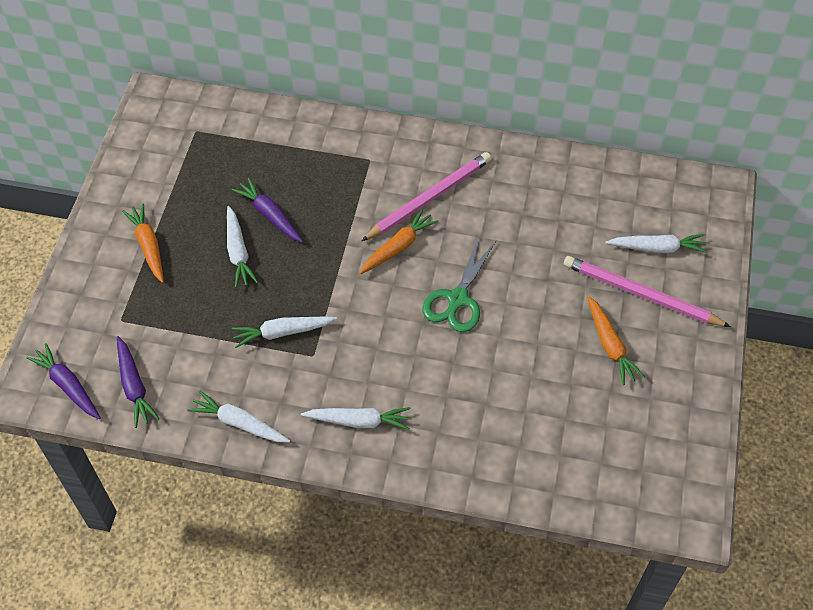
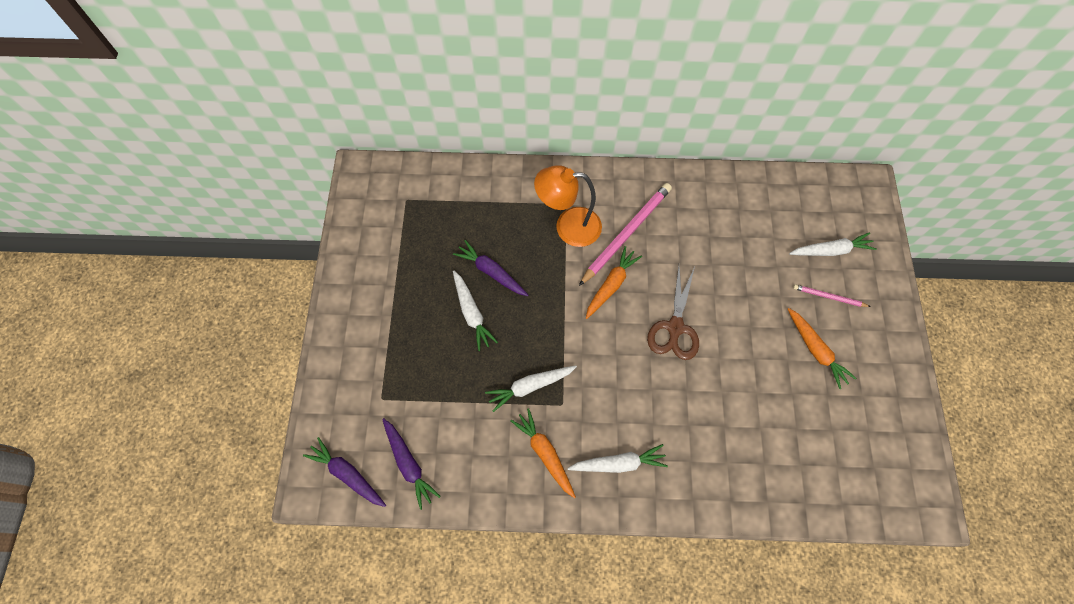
camera: 10 degrees left, 10 degrees up
(148, 246) = (389, 320): orange carrot -> orange carrot (545, 453)
(239, 423) = (513, 484): white carrot -> none
(366, 182) = (568, 226): none -> orange lamp
(457, 299) = (675, 327): green scissors -> brown scissors
(641, 294) = (829, 297): pink pencil -> pink pencil, size x0.50

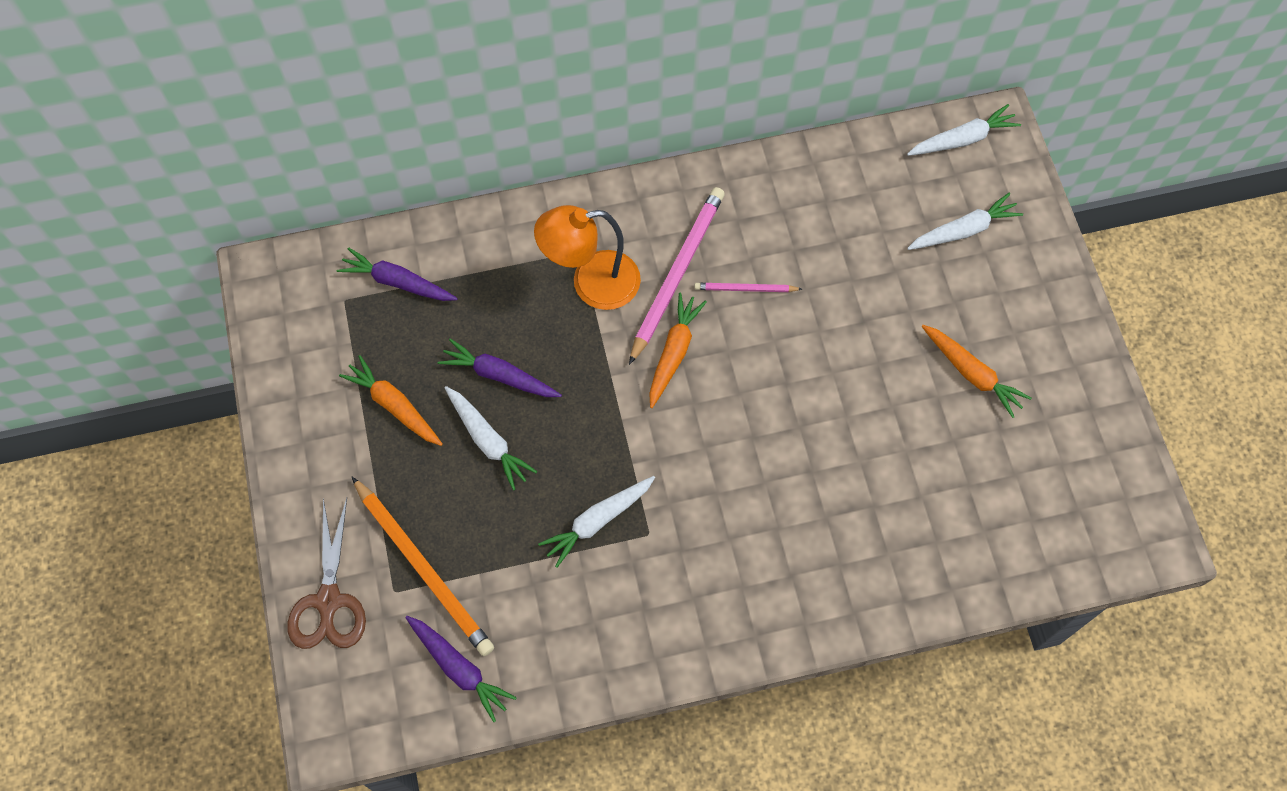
camera: 15 degrees left, 0 degrees up
(347, 474) = (378, 704): purple carrot -> purple carrot (397, 282)
(405, 388) = (423, 568): none -> orange pencil
(545, 453) = (642, 605): orange carrot -> orange carrot (394, 405)
(618, 463) = (745, 592): white carrot -> white carrot (963, 139)
(675, 327) = (776, 389): brown scissors -> brown scissors (329, 601)
(829, 297) = (974, 296): pink pencil -> pink pencil (745, 289)

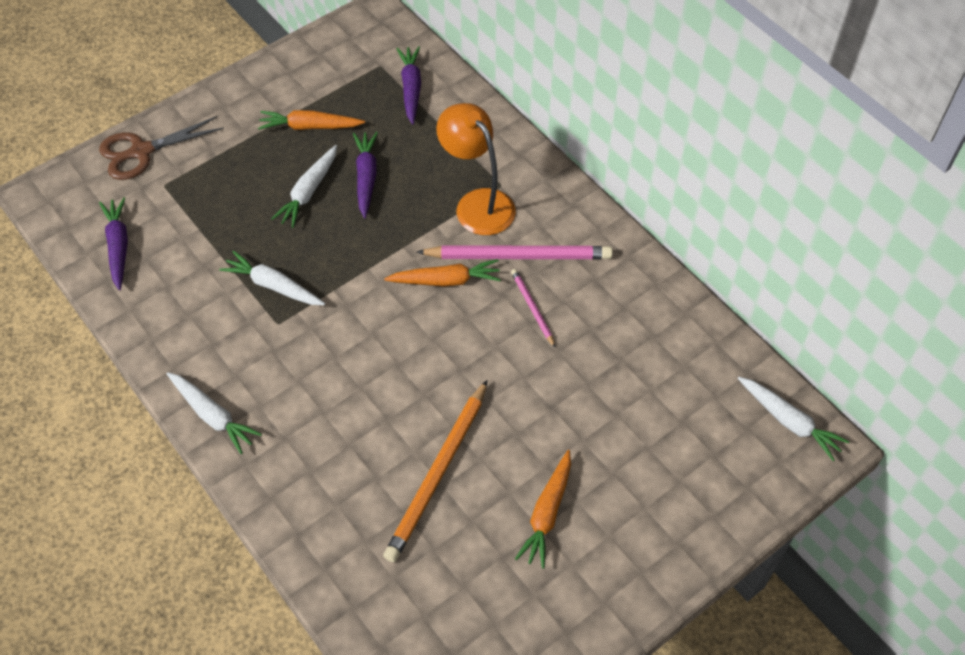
camera: 65 degrees right, 10 degrees down
(394, 405) = (310, 126): orange carrot -> orange carrot turned 105 degrees counterclockwise
(423, 568) = (188, 194): orange pencil -> orange pencil (438, 473)
(459, 668) = (118, 246): purple carrot -> purple carrot turned 150 degrees clockwise
(964, 230) = (692, 455): white carrot -> white carrot (213, 416)

